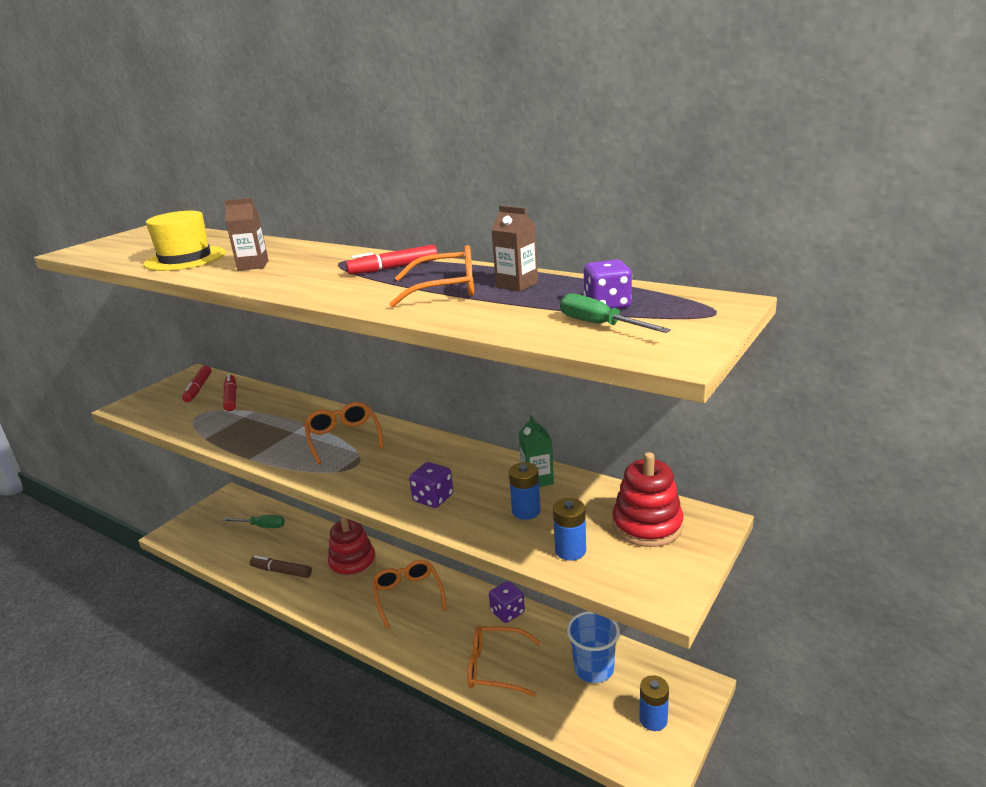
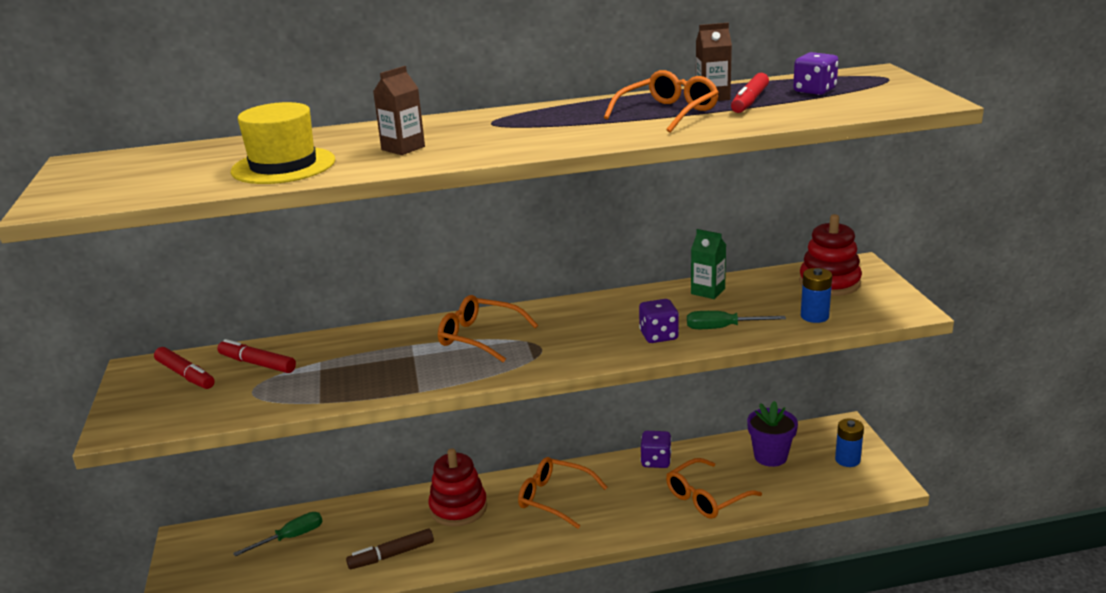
camera: 45 degrees left, 0 degrees up
(393, 268) = (565, 114): red marker -> red marker (749, 101)
(526, 511) = (741, 311): blue battery -> none
(593, 669) = (770, 456): blue cup -> purple flower pot
(600, 325) = (846, 100): green screwdriver -> green screwdriver (723, 328)

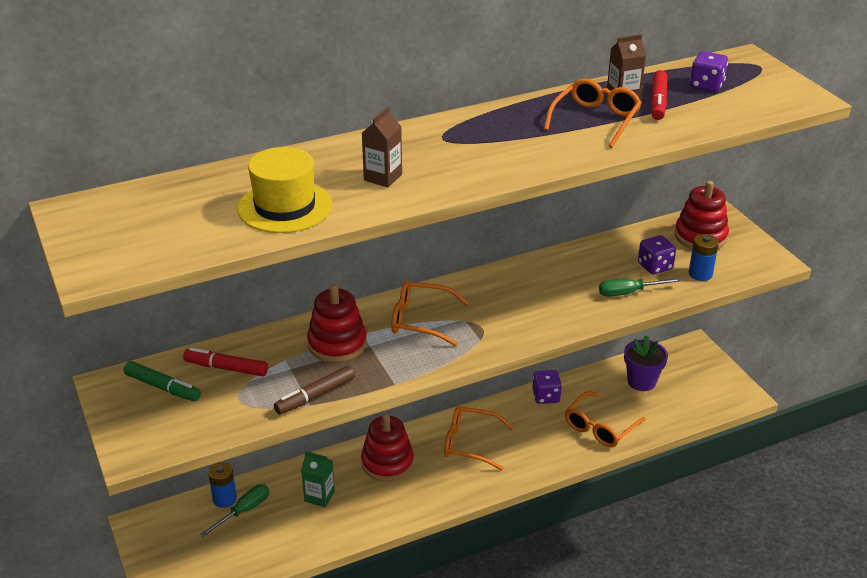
camera: 15 degrees left, 10 degrees up
(185, 375) = (163, 387): red marker -> green marker
(381, 351) = (337, 344): none -> red stacking toy
(391, 555) = (345, 516): brown marker -> brown marker (315, 396)
(658, 336) = (578, 305): purple dice -> purple dice (655, 266)
(708, 291) = (601, 253): green carton -> green carton (319, 496)
(847, 460) = (705, 378): blue battery -> blue battery (224, 499)

